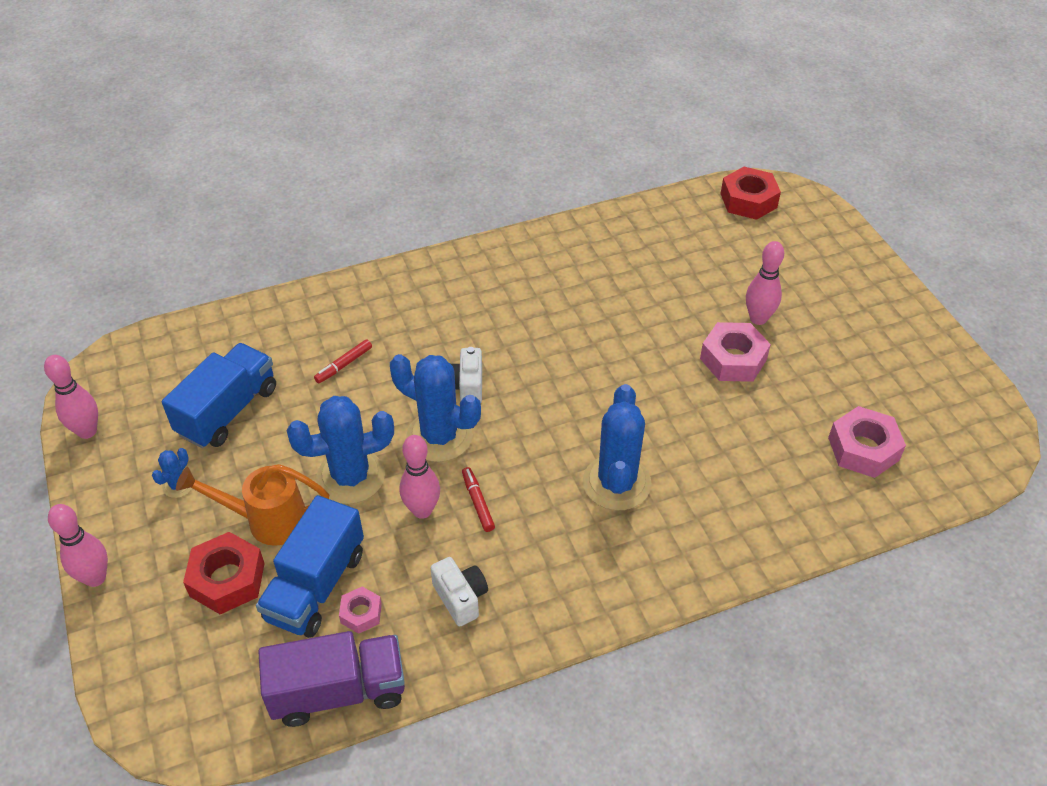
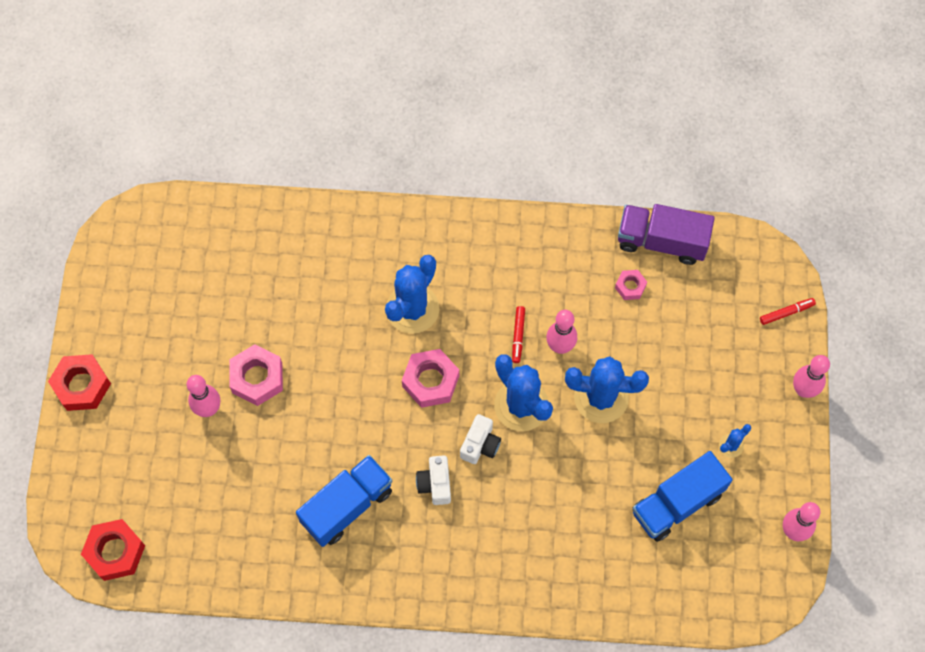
camera: 155 degrees left, 20 degrees up
(227, 579) = (712, 350): red nut -> red nut (82, 385)
(266, 520) = (673, 386): orange watering can -> none
(316, 586) = (653, 319): blue truck -> blue truck (347, 506)
(344, 365) = (569, 511): red marker -> red marker (786, 312)
(460, 598) = (561, 269): white camera -> white camera (435, 484)
(863, 449) = (221, 259): pink nut -> pink nut (430, 381)

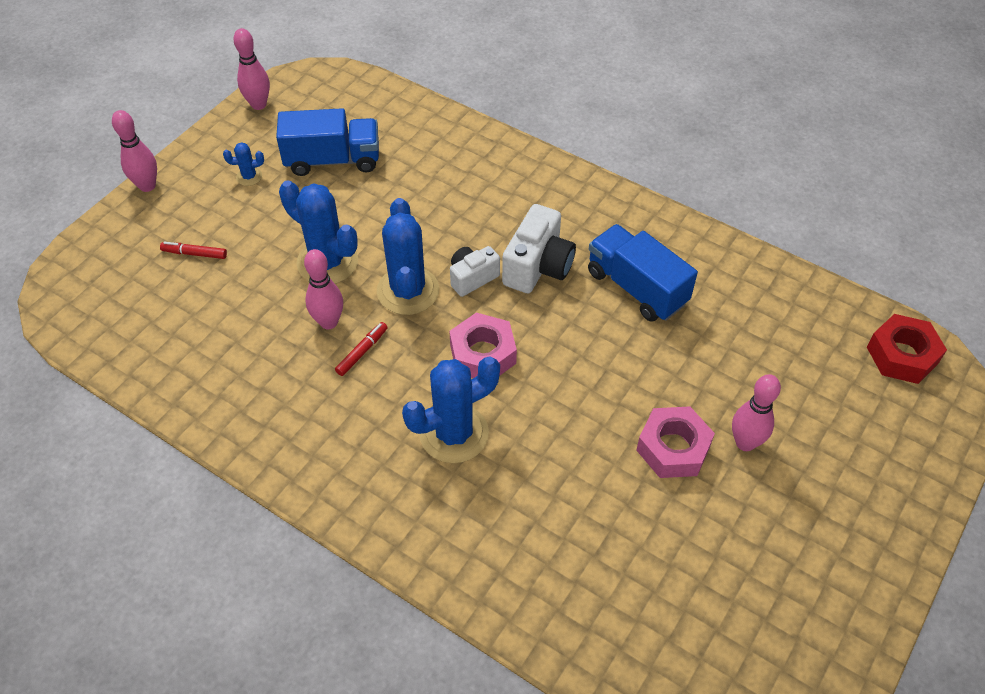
camera: 150 degrees left, 15 degrees down
(82, 385) = (897, 544): red nut -> none
(347, 506) = (636, 288): blue truck -> blue truck turned 60 degrees clockwise
(435, 484) = (538, 267): white camera -> white camera, size x1.58
(630, 286) = (212, 341): pink nut -> none
(661, 241) = (140, 367): purple truck -> none
(786, 312) = (94, 247): red marker -> red marker (194, 254)

